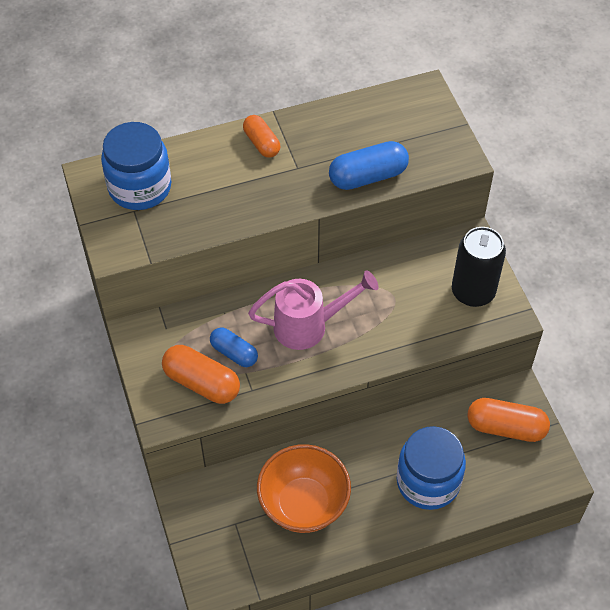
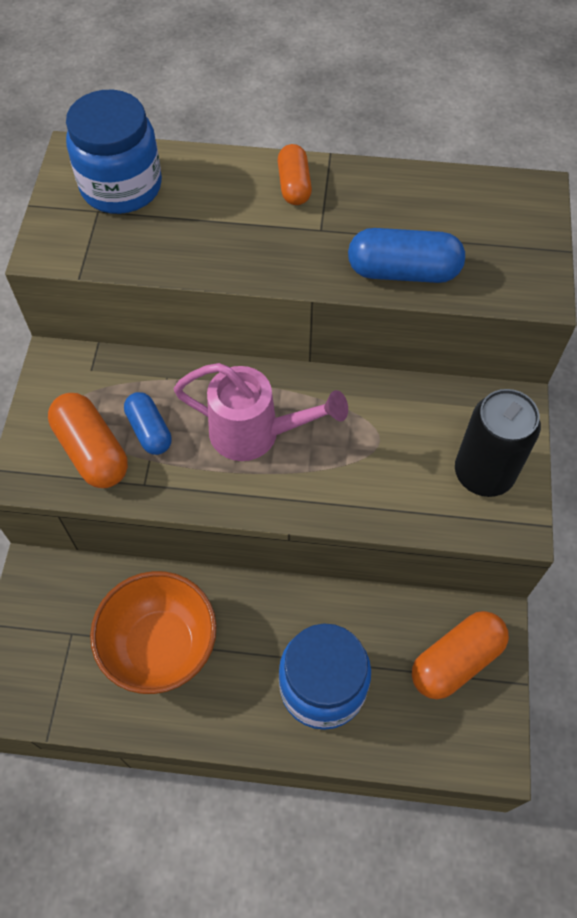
camera: 25 degrees right, 5 degrees up
(506, 427) = (456, 660): orange capsule -> orange capsule turned 75 degrees counterclockwise

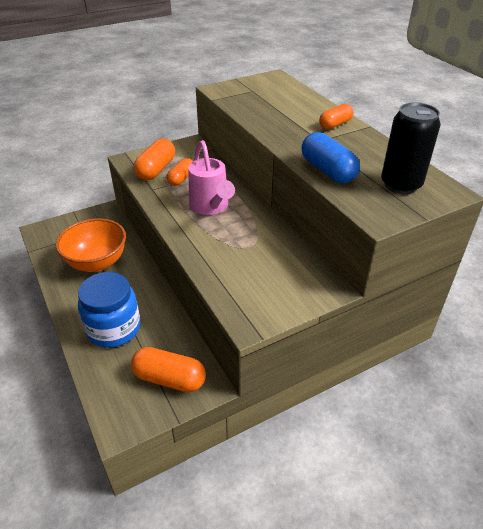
camera: 55 degrees right, 20 degrees down
(121, 186) = (272, 90): blue jar -> none
(149, 430) = (181, 179): blue capsule -> orange capsule
(483, 473) = (269, 294): black can -> black can (401, 184)

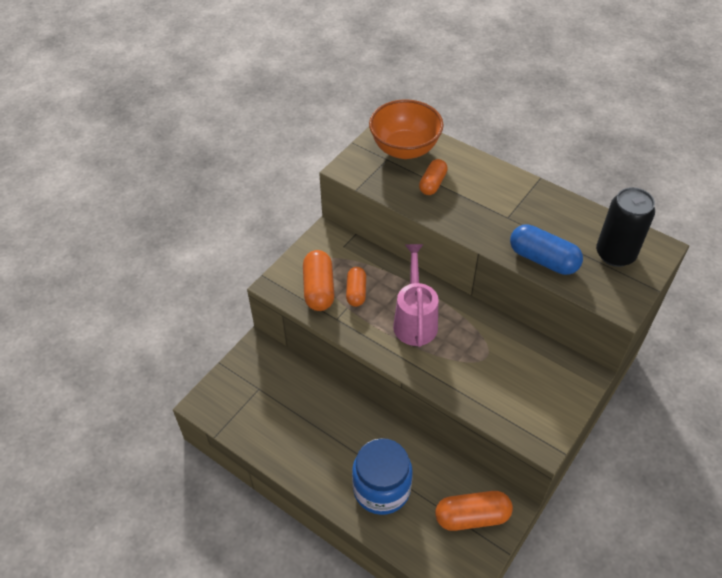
camera: 25 degrees left, 10 degrees up
(97, 262) = (302, 419): orange bowl -> orange bowl (405, 149)
(211, 207) = (415, 320): pink watering can -> pink watering can turned 135 degrees counterclockwise
(335, 124) = (507, 187): orange capsule -> orange capsule (432, 184)

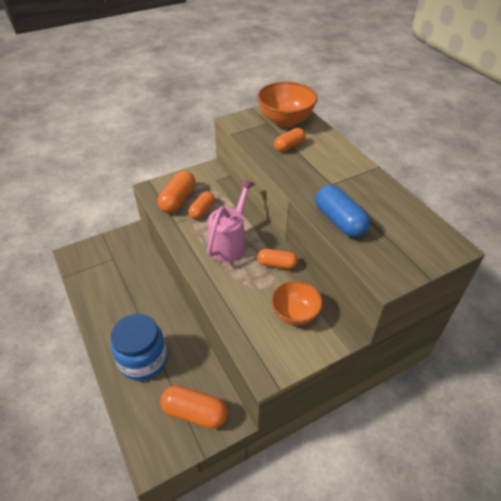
camera: 25 degrees right, 5 degrees down
(480, 325) = (277, 264): none -> orange capsule
(532, 373) = (295, 314): none -> orange bowl
(615, 254) = (407, 238): black can -> none

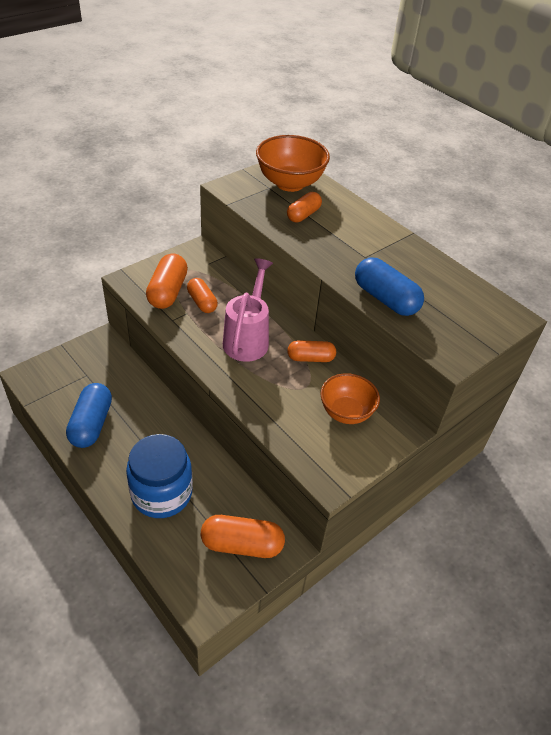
camera: 15 degrees left, 0 degrees up
(106, 297) = (91, 424): none -> blue capsule
(202, 210) = (202, 302): orange capsule -> orange capsule turned 45 degrees counterclockwise

